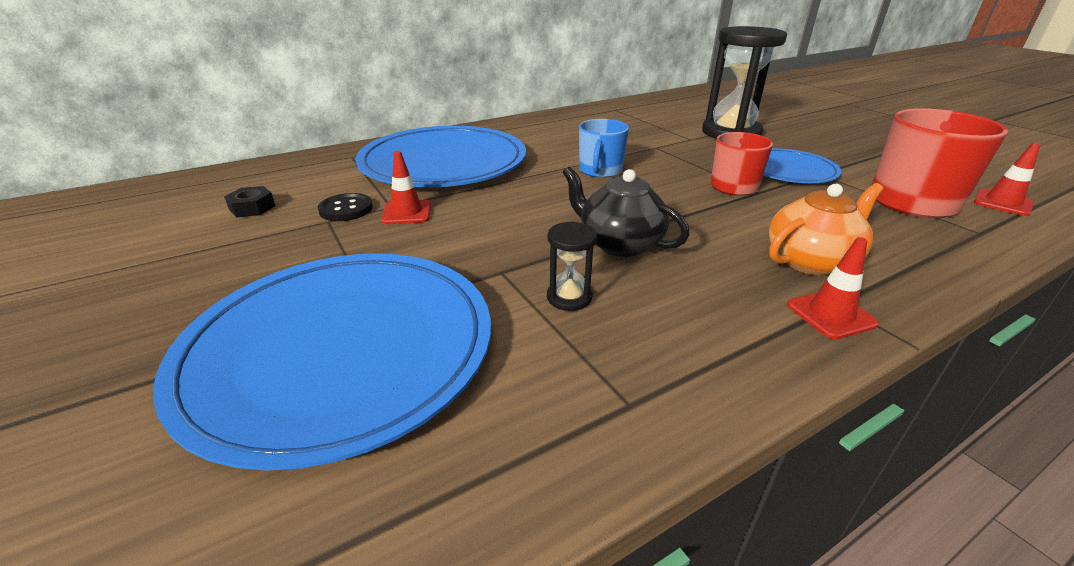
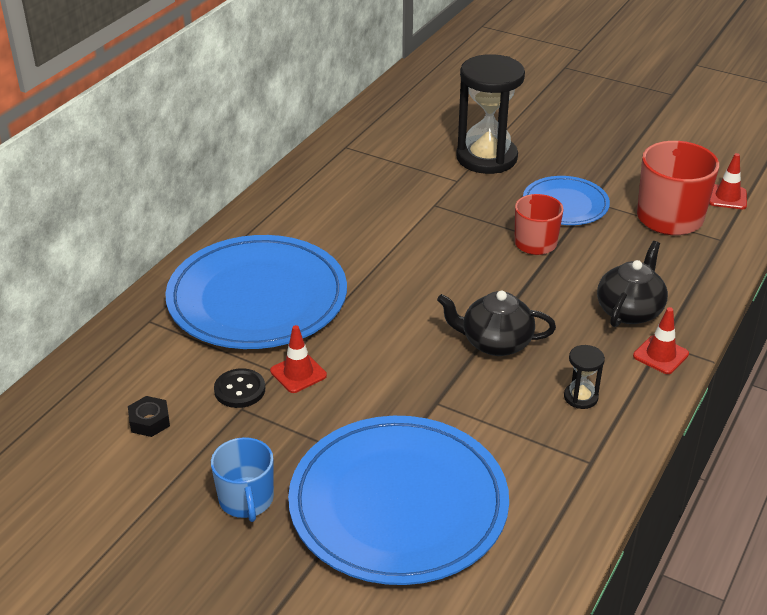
camera: 30 degrees left, 5 degrees up
(569, 297) = (500, 405): black hourglass -> black hourglass (580, 397)
(600, 170) = (412, 259): blue mug -> blue mug (246, 500)
(811, 261) = (629, 311): orange teapot -> black teapot

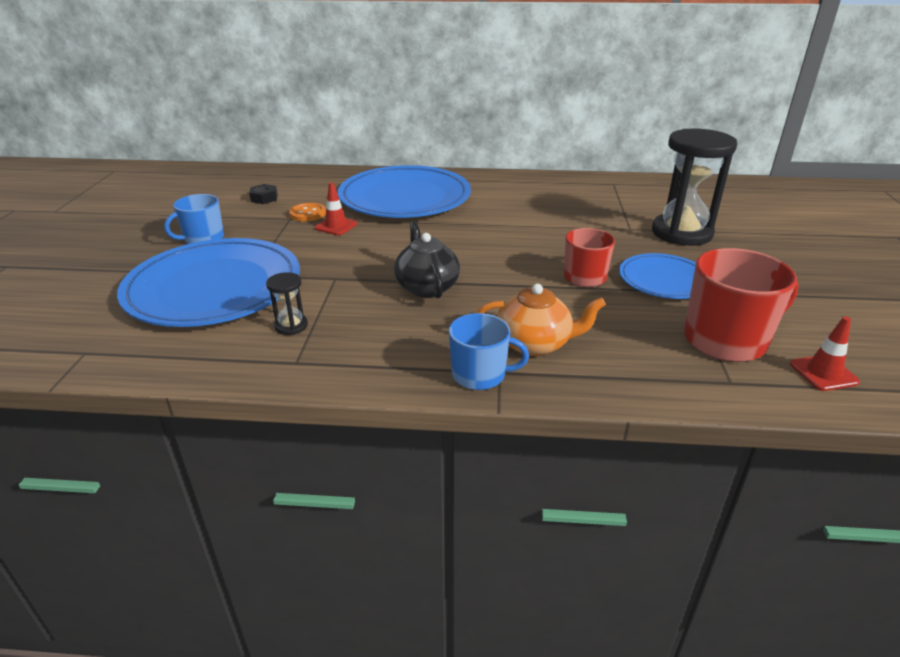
camera: 65 degrees right, 5 degrees down
(240, 390) = (307, 214): black button -> orange button
(580, 397) = (383, 340): black hourglass -> black hourglass (291, 326)
(629, 311) = (535, 344): black teapot -> orange teapot
(660, 355) = (480, 374): red traffic cone -> blue mug

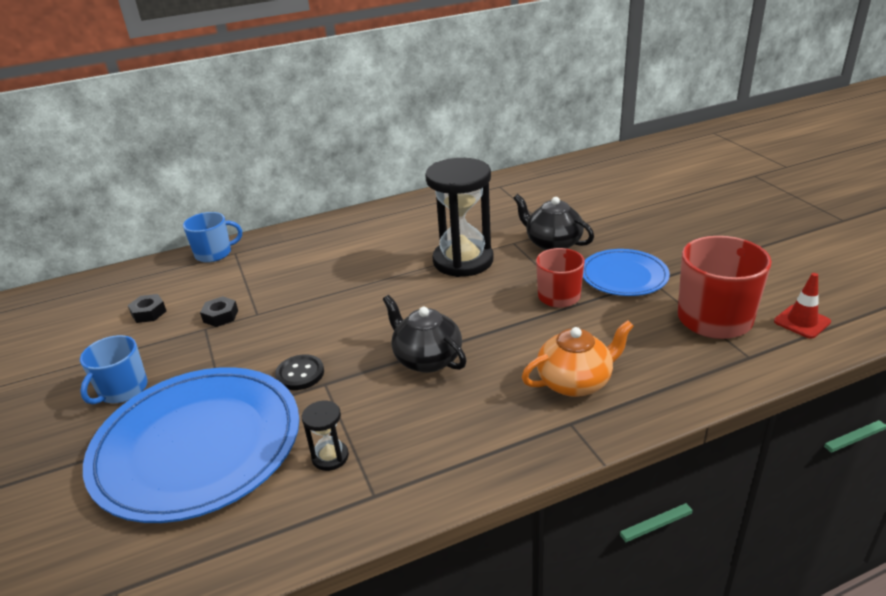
camera: 25 degrees left, 0 degrees up
(307, 214) = (220, 316): orange button -> black nut
(324, 266) = (300, 374): none -> black button
(336, 226) = (267, 321): red traffic cone -> none
(405, 198) = (311, 262): blue plate -> none
(480, 374) = (557, 433): blue mug -> blue mug (214, 253)
(619, 237) = (552, 243): none -> black teapot
(681, 233) = (599, 222): black hourglass -> black hourglass (463, 261)

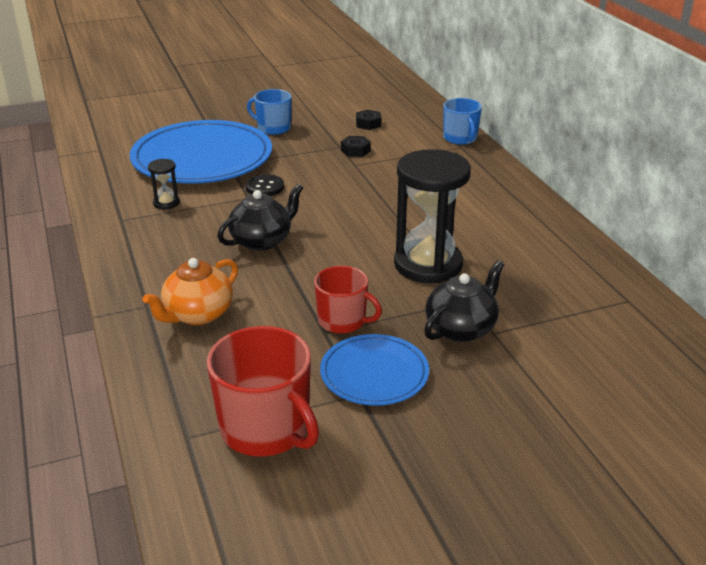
camera: 90 degrees right, 0 degrees up
(575, 382) = (197, 314): orange teapot -> orange teapot turned 60 degrees clockwise
(802, 322) = (234, 504): red traffic cone -> none

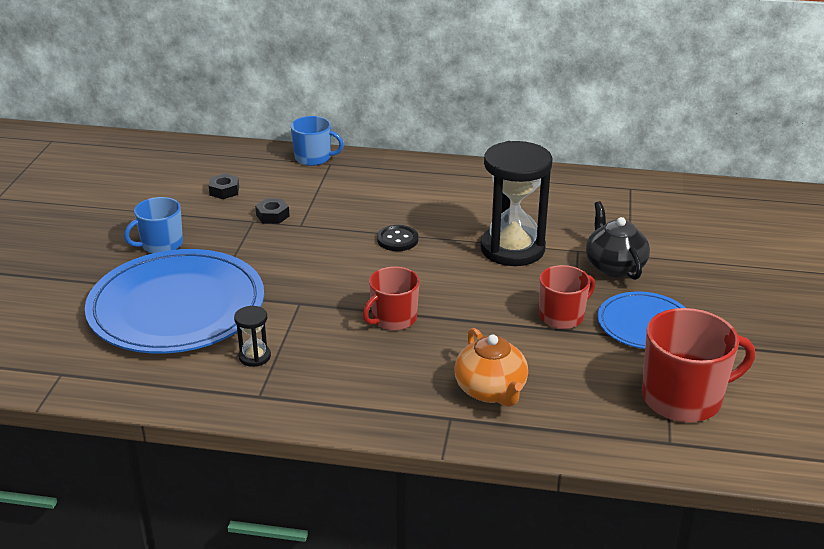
camera: 60 degrees left, 0 degrees up
(262, 241) = (393, 319): black teapot -> red mug
(265, 187) = (289, 287): black button -> black button (397, 240)

